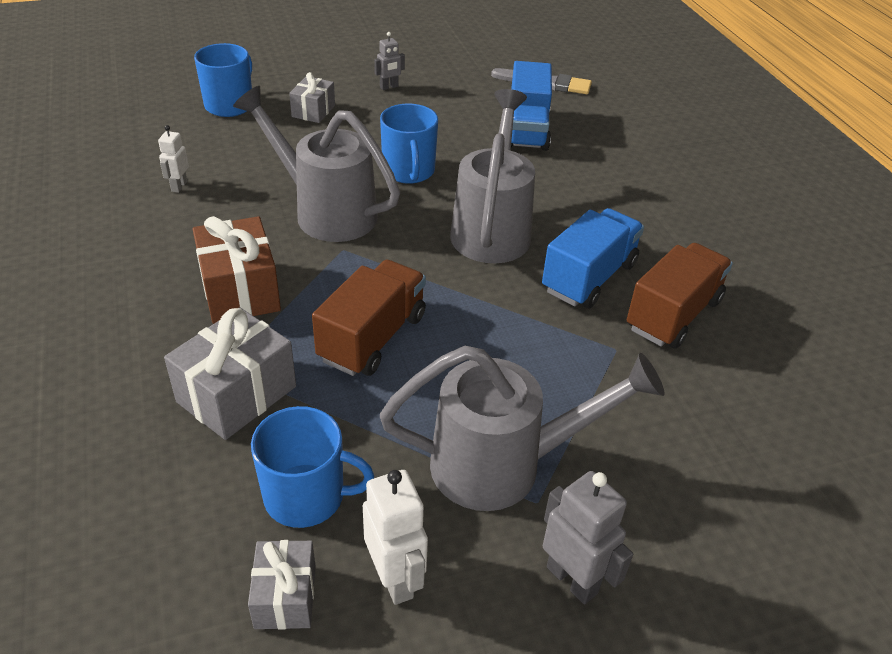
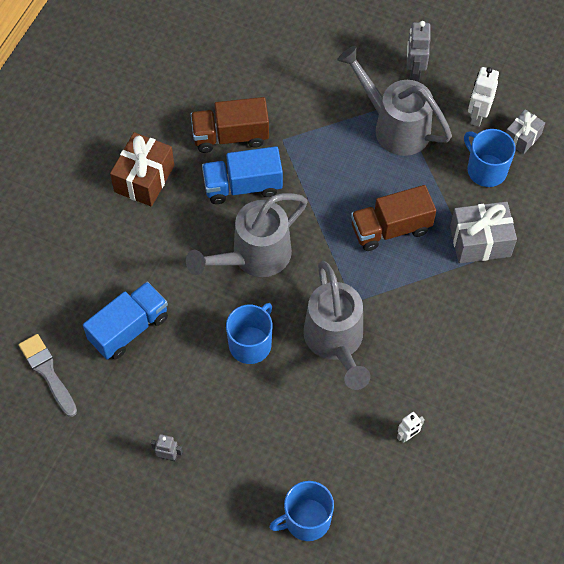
camera: 135 degrees left, 20 degrees up
(240, 291) = (433, 309): brown gift -> brown gift (144, 179)
(313, 111) = (252, 464): grey gift -> none

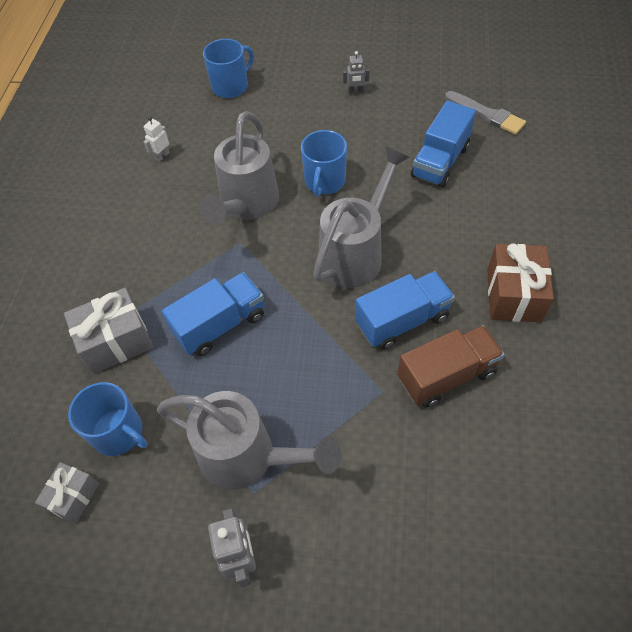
camera: 165 degrees right, 5 degrees down
(335, 341) = (246, 205): grey watering can -> grey watering can turned 135 degrees counterclockwise
(390, 228) = (220, 325): brown truck -> blue truck
(477, 115) = (138, 511): white robot -> none

